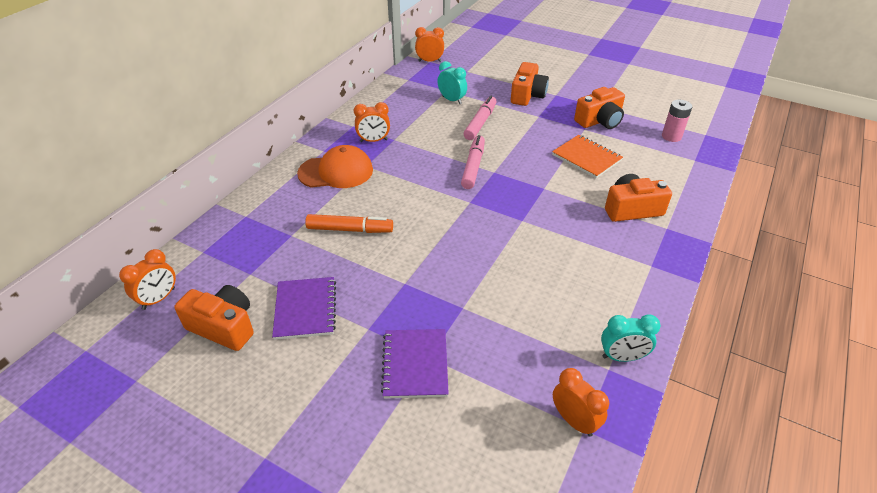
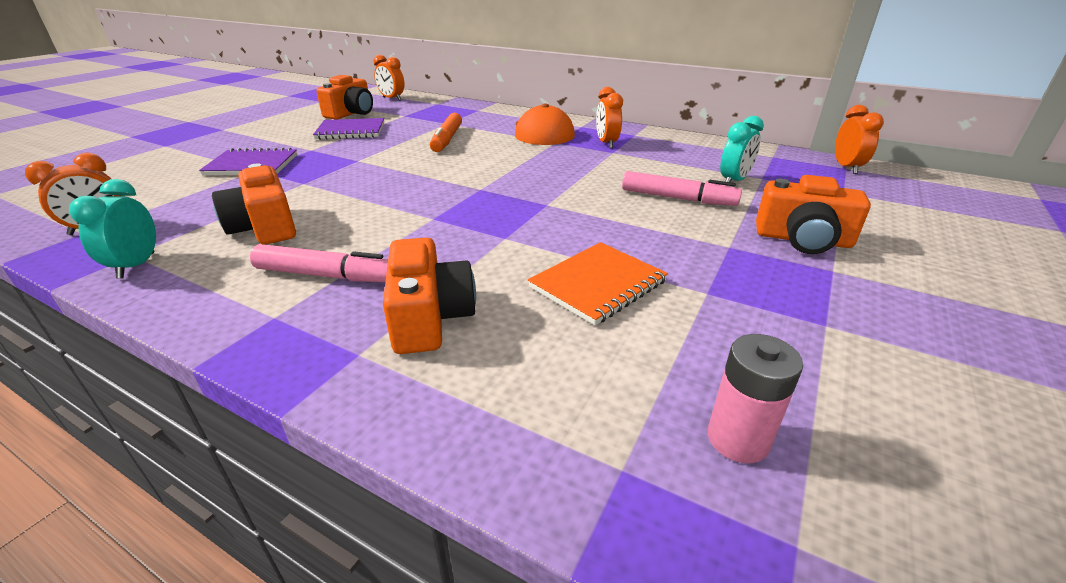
camera: 90 degrees right, 10 degrees down
(473, 167) = (558, 192): pink marker -> pink marker (326, 275)
(599, 121) = (753, 316): orange camera -> orange camera (264, 227)

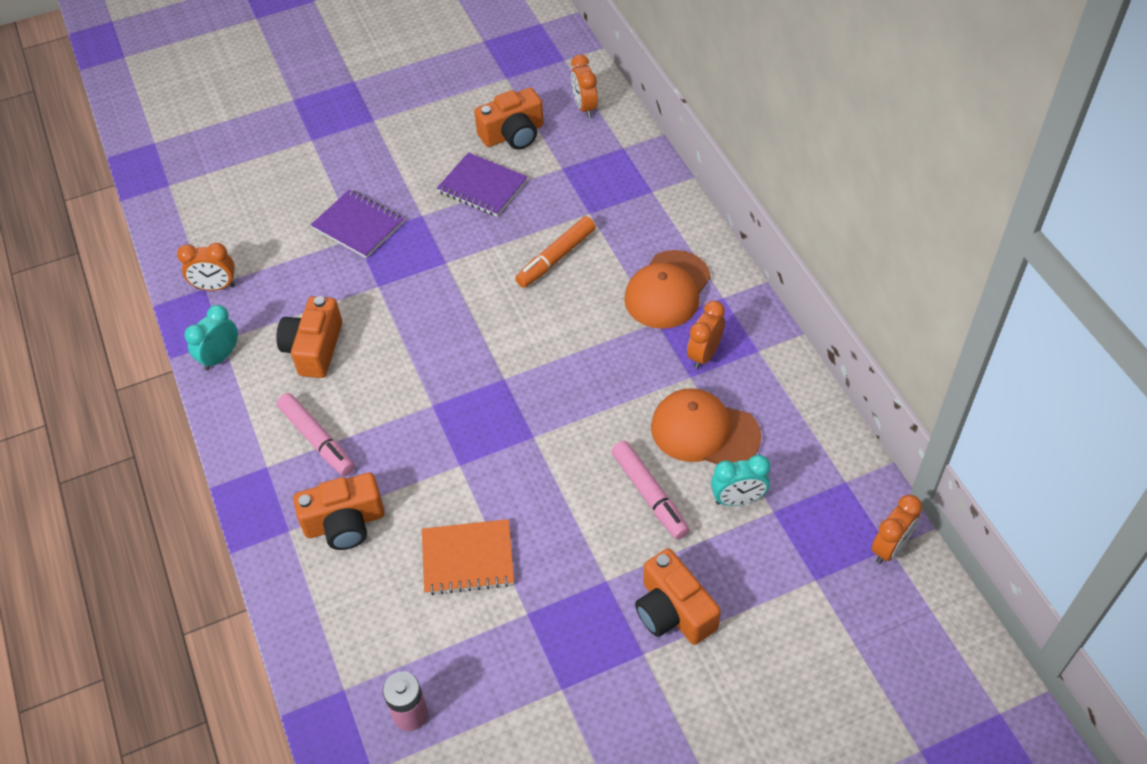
camera: 40 degrees right, 20 degrees up
(429, 317) = (345, 523): orange camera -> orange camera turned 45 degrees clockwise
(661, 166) = (704, 431): none -> orange cap

